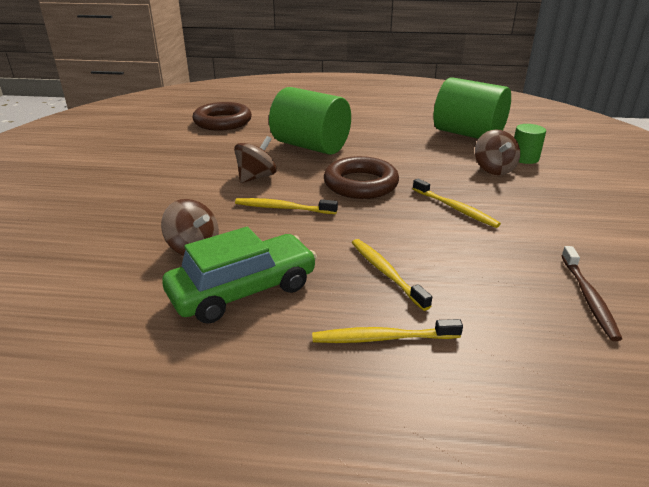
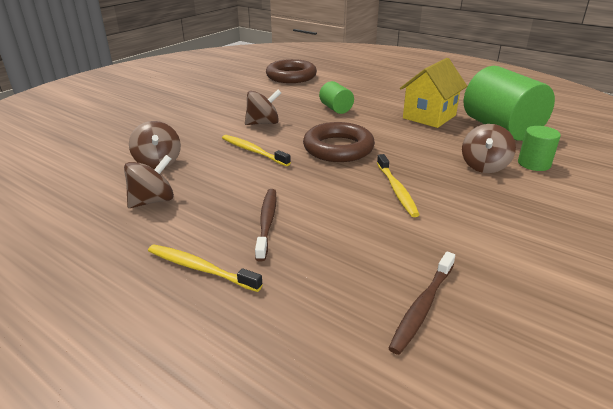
camera: 30 degrees right, 0 degrees up
(243, 290) = (152, 201): green car -> brown spinning top
(310, 146) = (336, 109): green cylinder -> green cylinder, size x0.49
(386, 273) = (267, 222): yellow toothbrush -> brown toothbrush
(401, 136) = (429, 117): none -> yellow house

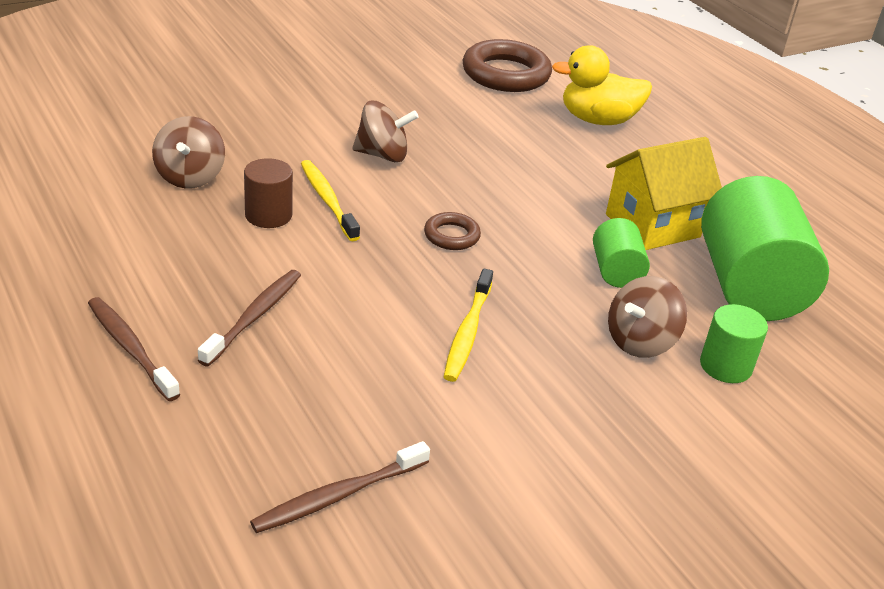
camera: 20 degrees right, 5 degrees up
(152, 201) = (142, 235): brown spinning top -> none
(201, 268) = (131, 348): yellow toothbrush -> brown toothbrush
(225, 168) = (268, 215): none -> brown cylinder
(336, 109) = (516, 162): green cylinder -> green cylinder (616, 271)
(338, 148) = (451, 236): brown ring -> brown ring, size x0.50
(355, 83) = (598, 120): none -> yellow duck

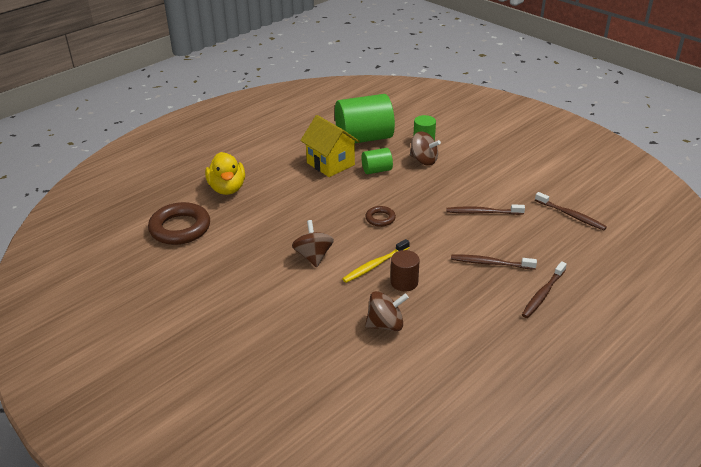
camera: 100 degrees left, 0 degrees up
(414, 362) = (483, 212): none -> brown toothbrush
(467, 332) = (452, 202): yellow toothbrush -> none

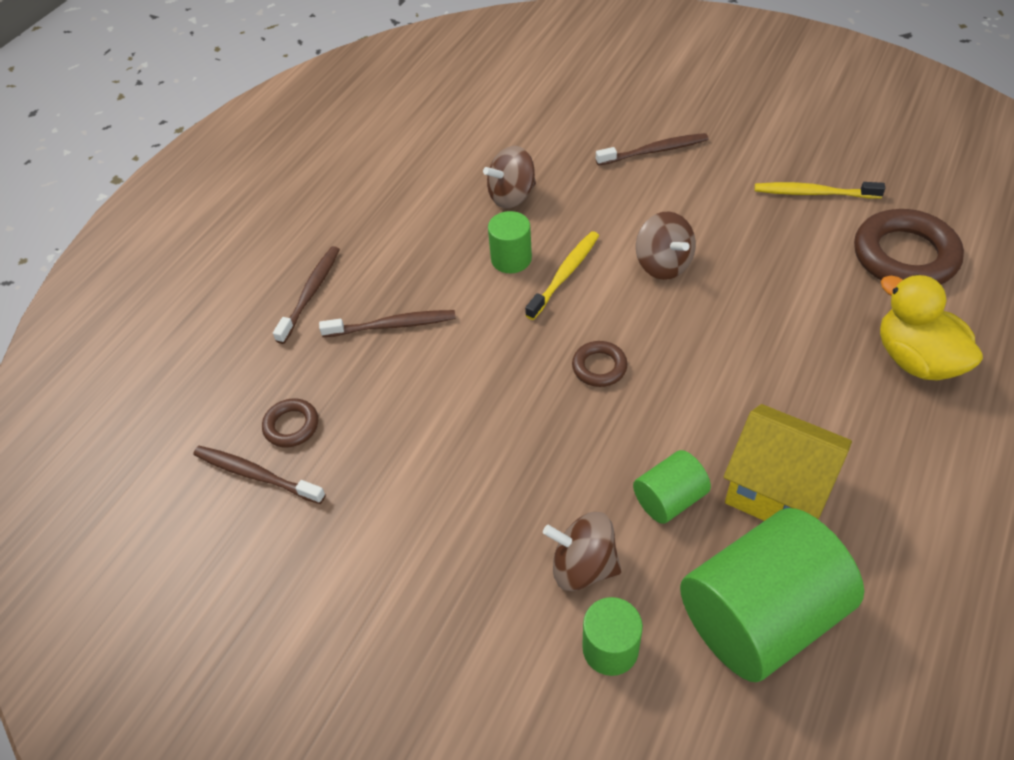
camera: 165 degrees right, 15 degrees up
(189, 273) = (814, 193): none -> yellow toothbrush
(404, 282) = (511, 259): brown cylinder -> green cylinder
(483, 212) = (421, 435): brown toothbrush -> brown toothbrush (654, 151)
(553, 230) = (291, 426): none -> brown ring

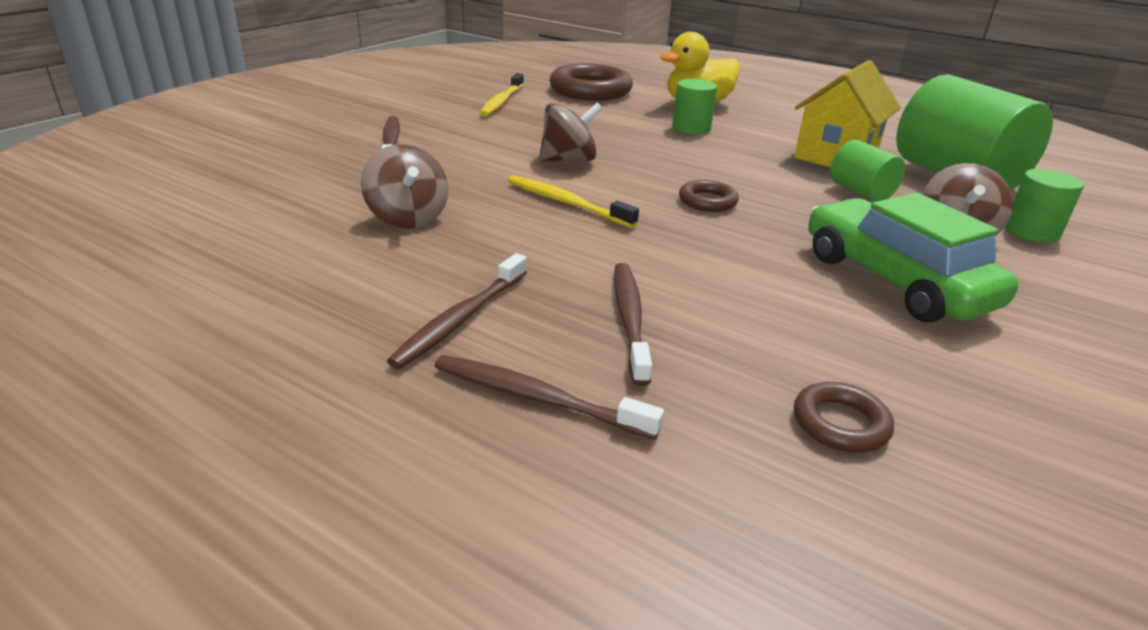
camera: 90 degrees left, 20 degrees down
(256, 475) = (953, 464): brown toothbrush -> brown toothbrush (461, 318)
(473, 490) = (895, 280): none -> green car
(511, 259) = (527, 228): green cylinder -> green cylinder (691, 128)

